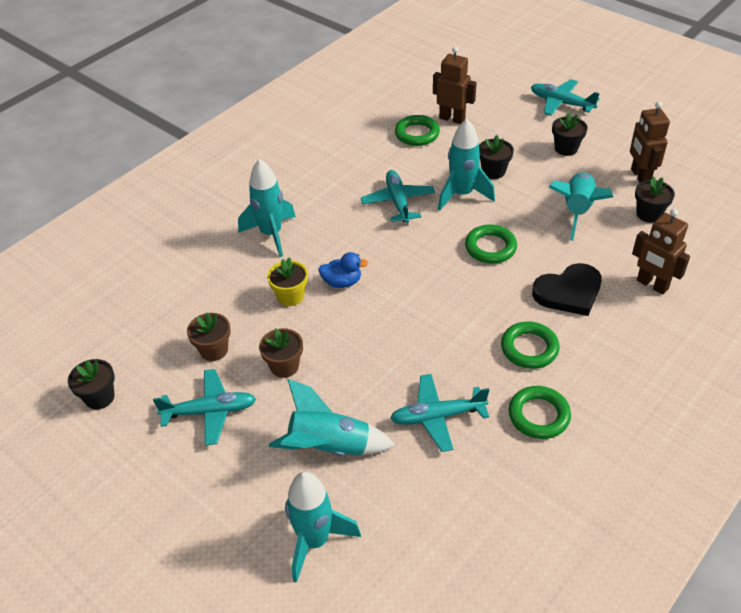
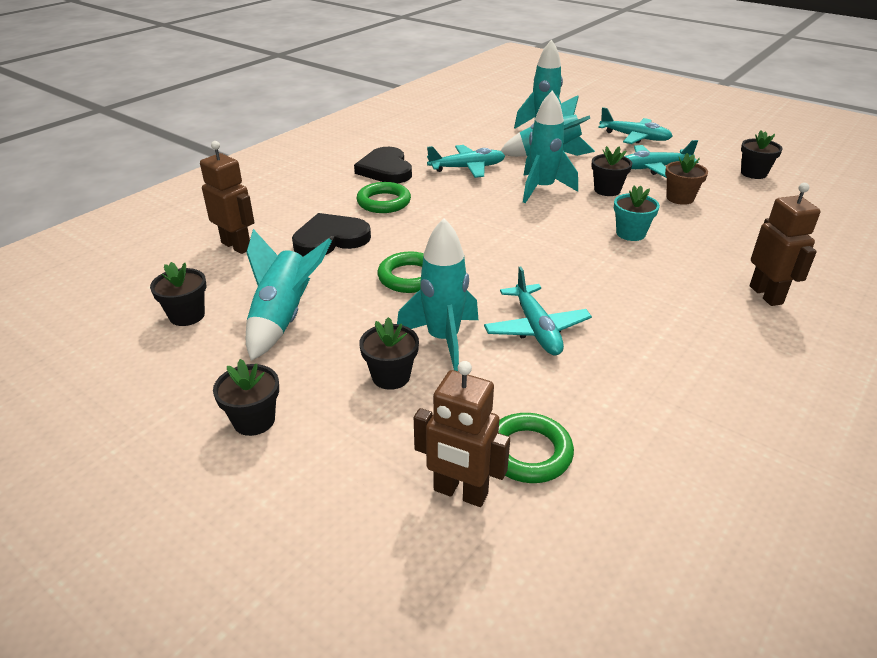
camera: 175 degrees right, 10 degrees down
(271, 234) = (692, 288): turquoise rocket -> turquoise rocket (542, 189)
(284, 366) = (607, 190): brown flower pot -> black flower pot
(290, 296) = (630, 233): yellow flower pot -> turquoise flower pot
(342, 282) = (579, 245): blue duck -> none
(538, 415) = (386, 169): green ring -> black heart
(561, 103) = (212, 541): turquoise plane -> turquoise plane (635, 137)
(640, 176) = (160, 369): brown robot -> brown robot (766, 295)

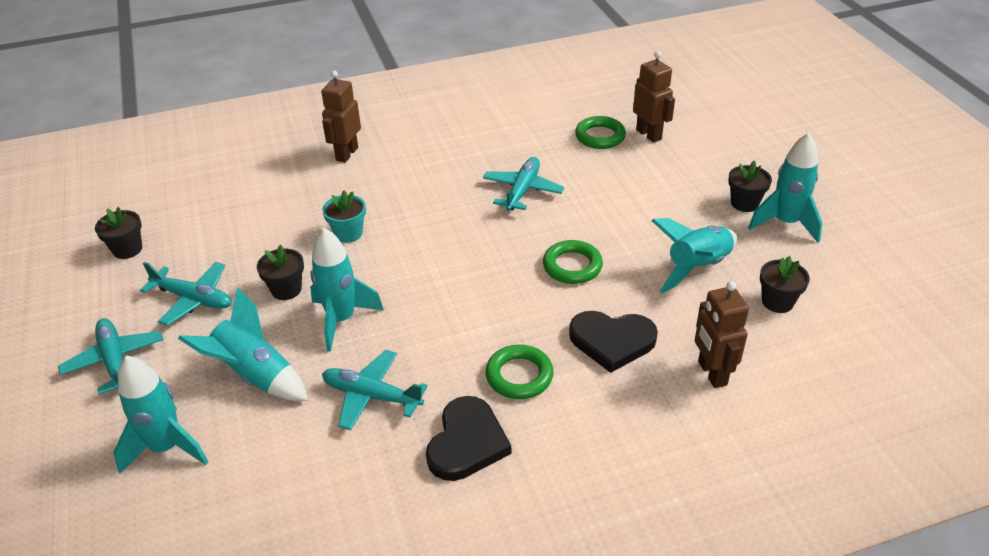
camera: 145 degrees left, 5 degrees up
(391, 376) = (644, 197): black flower pot -> none
(443, 339) = (591, 207): turquoise rocket -> turquoise rocket (785, 223)
(680, 198) = (245, 251): brown flower pot -> none

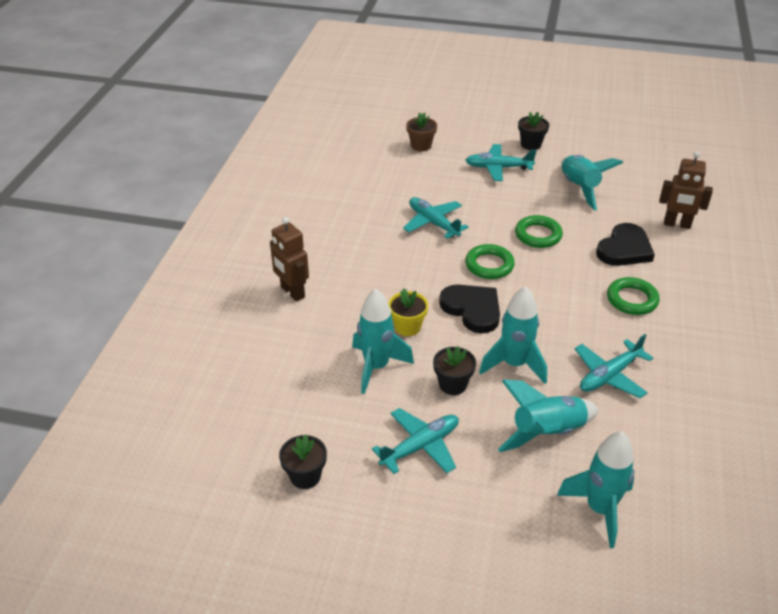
camera: 60 degrees left, 0 degrees up
(115, 360) = (468, 521): turquoise plane -> turquoise plane (498, 168)
(348, 233) = (407, 327): turquoise flower pot -> yellow flower pot
(467, 442) = (680, 345): black heart -> black heart (472, 309)
(600, 136) = (402, 165): green ring -> green ring (489, 265)
(649, 134) = (421, 146): brown robot -> brown flower pot
(777, 302) = (631, 175): black flower pot -> none
(785, 223) = (563, 140): turquoise rocket -> turquoise rocket (376, 367)

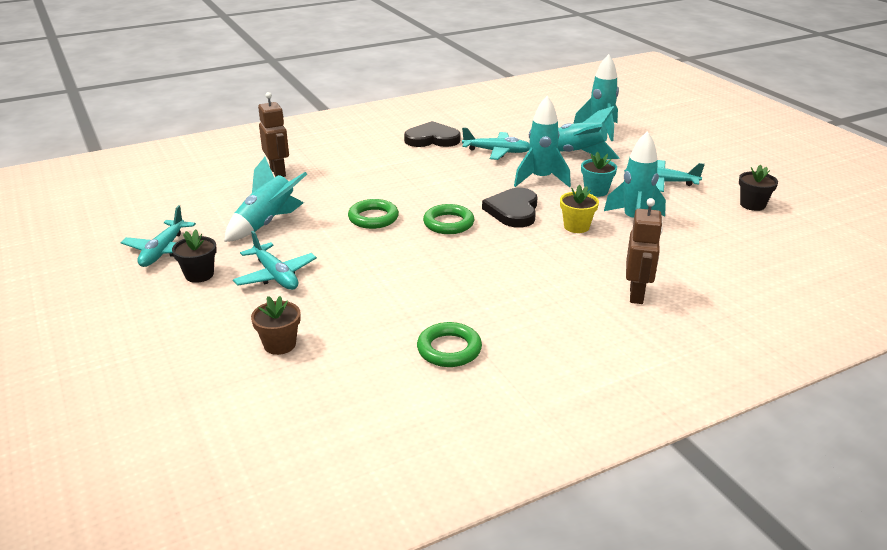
camera: 130 degrees left, 10 degrees down
(433, 223) = (427, 271): turquoise plane -> turquoise plane (163, 251)
(453, 384) = (596, 191): black flower pot -> turquoise flower pot
(624, 249) = (343, 181): black heart -> black heart (432, 139)
(632, 299) = (406, 164): green ring -> green ring (449, 349)

